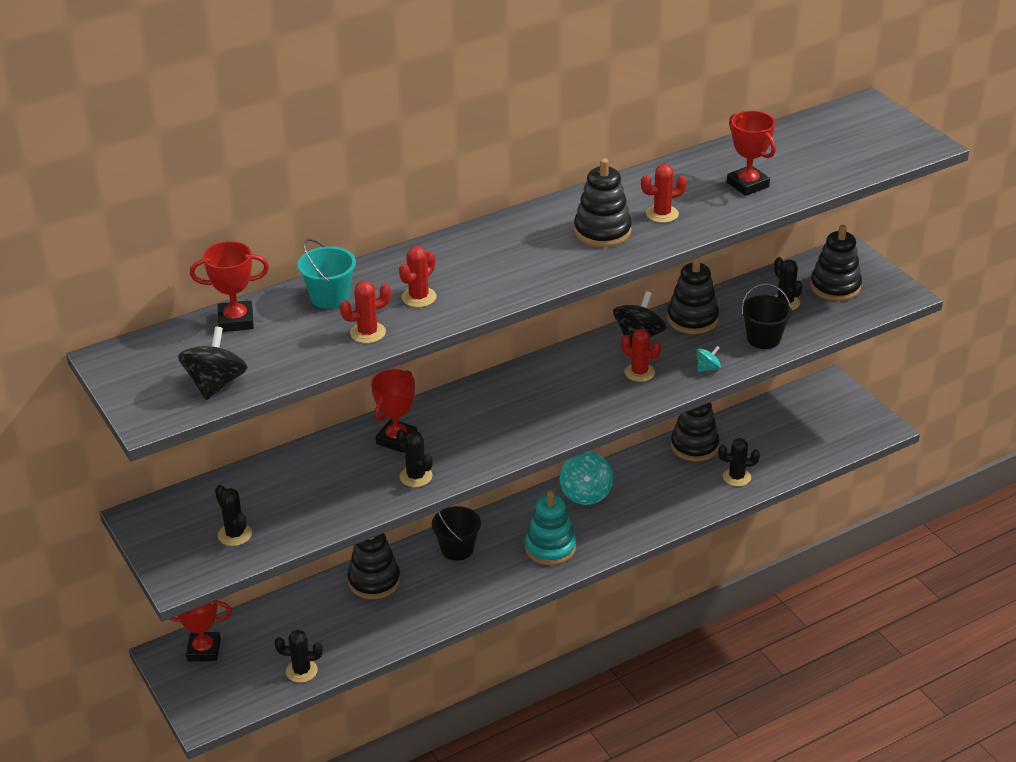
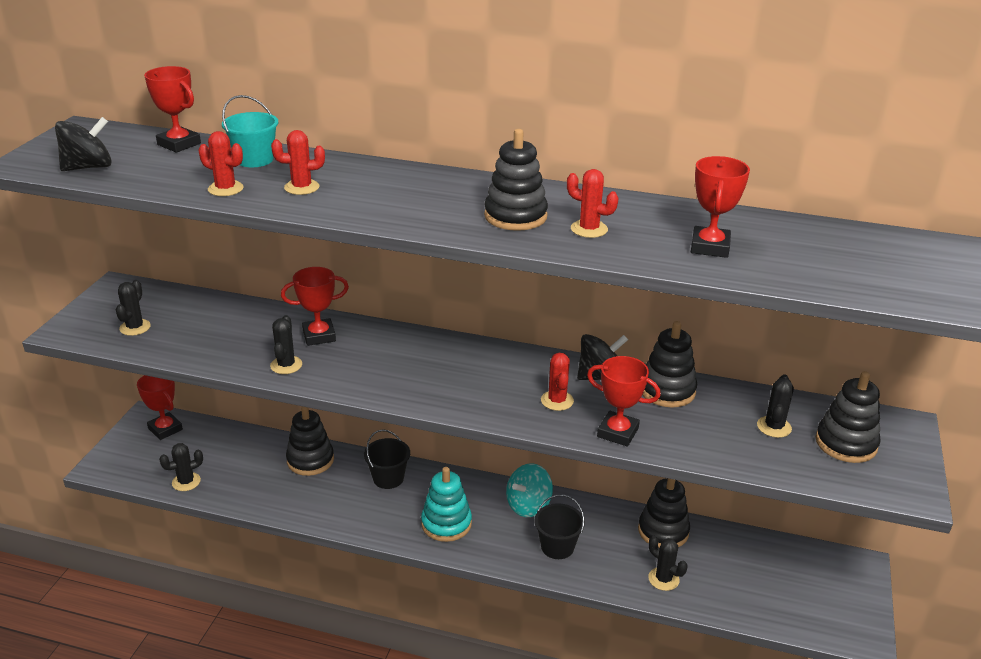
camera: 45 degrees right, 5 degrees down
(301, 671) = (186, 482): black cactus -> black cactus turned 75 degrees counterclockwise
(707, 368) = (617, 432): turquoise spinning top -> red trophy
(763, 339) = (705, 442): black bucket -> black bucket (557, 547)

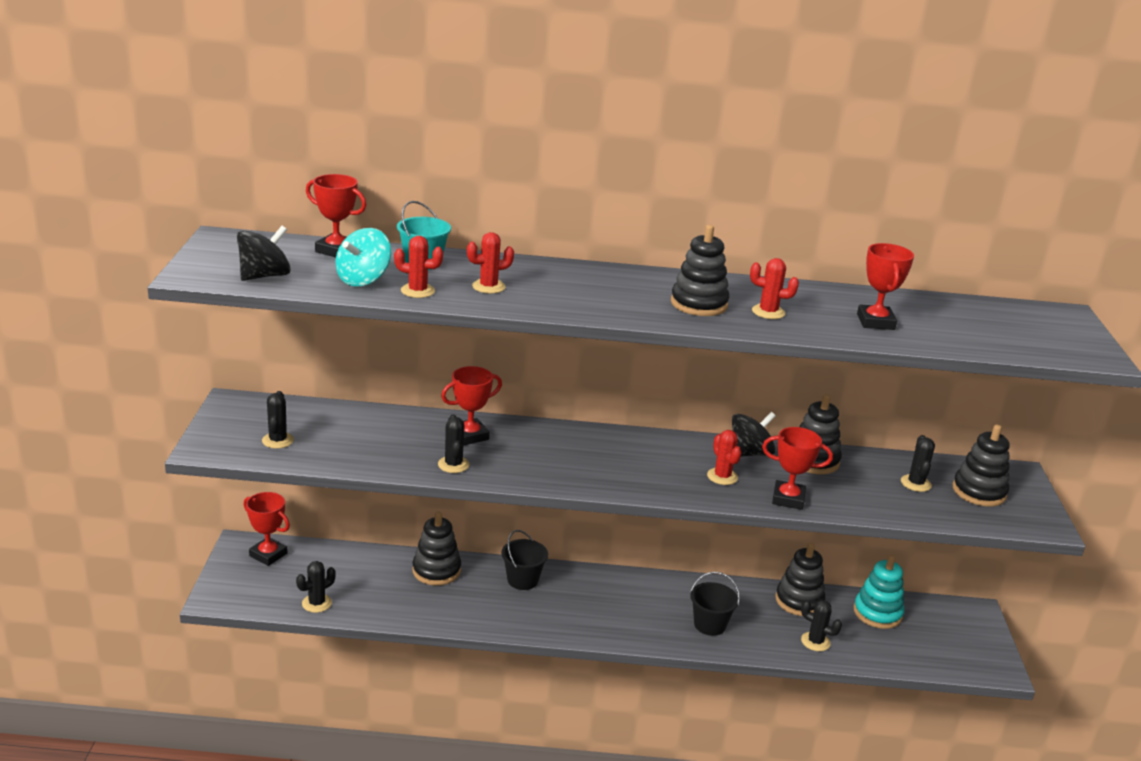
camera: 15 degrees left, 5 degrees down
(446, 523) = (597, 615): turquoise stacking toy -> turquoise stacking toy (877, 613)
(528, 505) = (668, 591): turquoise spinning top -> turquoise spinning top (363, 280)

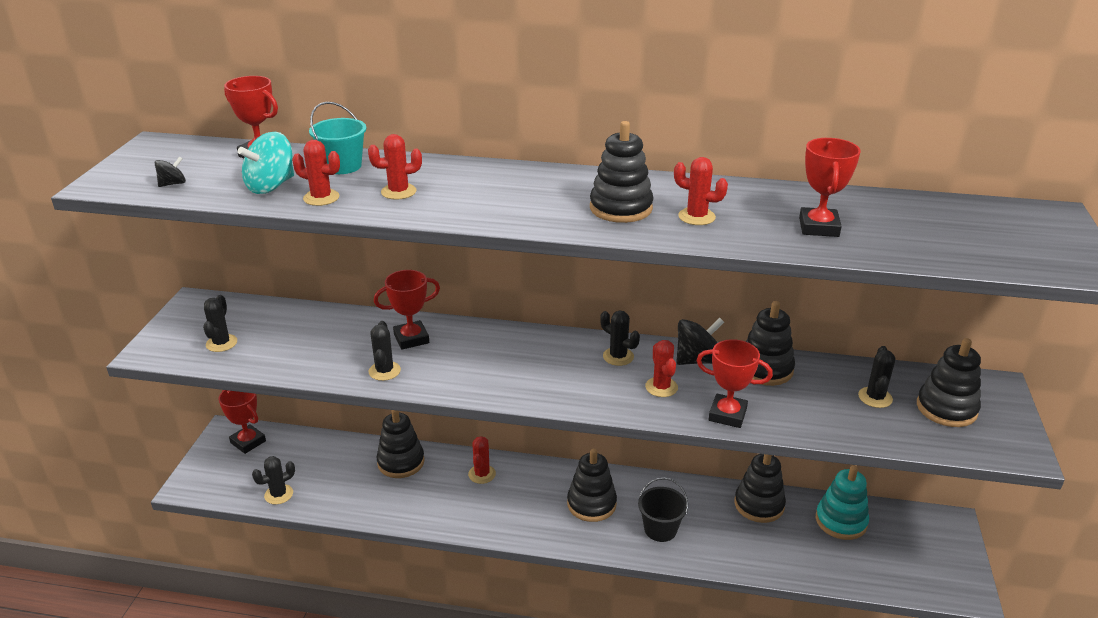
camera: 10 degrees right, 5 degrees up
(264, 276) = (173, 184): black spinning top -> black spinning top, size x0.53
(522, 580) = (482, 474): black bucket -> red cactus
(638, 604) = (591, 504): none -> black stacking toy
(815, 642) = (768, 552): black cactus -> black cactus (618, 356)

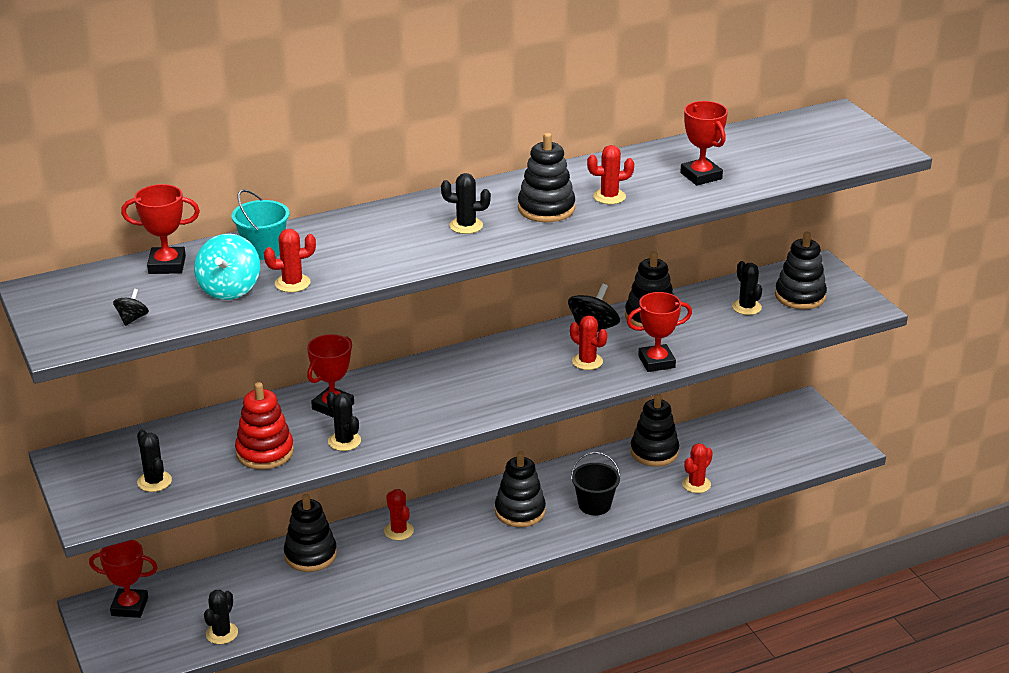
camera: 35 degrees left, 0 degrees up
(319, 354) = (265, 452): none -> red stacking toy
(398, 192) = (350, 255): red cactus -> red cactus (696, 484)
(618, 356) = (528, 351): black cactus -> black cactus (466, 226)
(841, 521) = (725, 437): turquoise stacking toy -> none

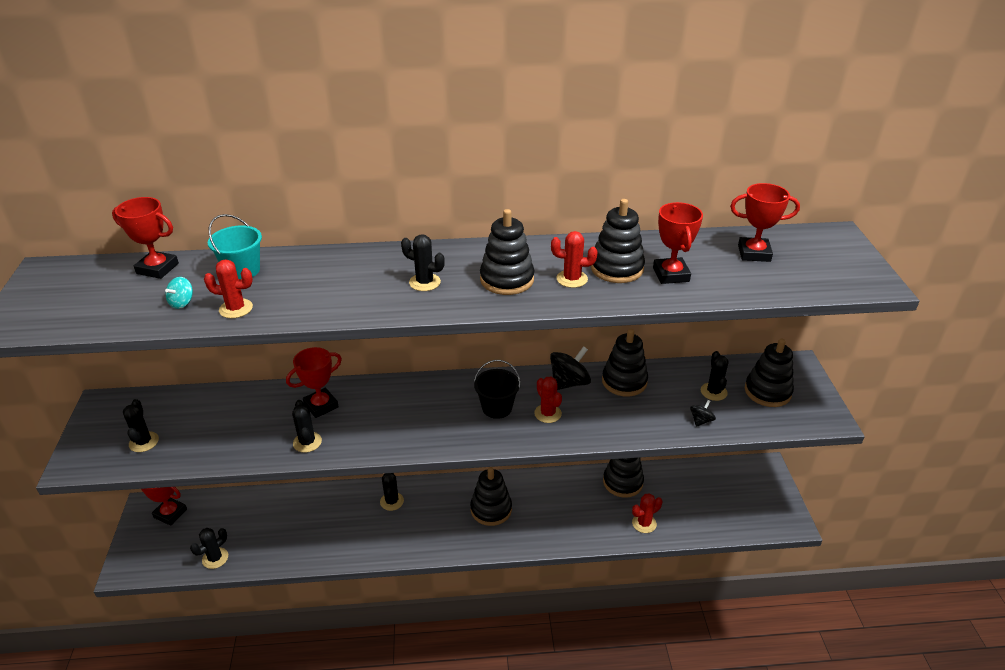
camera: 20 degrees right, 5 degrees up
(132, 319) = (82, 314): black spinning top -> black spinning top (701, 420)
(229, 289) = (182, 303): turquoise spinning top -> turquoise spinning top, size x0.53
(265, 452) = (241, 436): red stacking toy -> none
(310, 555) = (317, 504): black stacking toy -> black stacking toy (617, 268)
(399, 531) = (392, 501): red cactus -> black cactus
(594, 505) = (552, 520): black bucket -> black bucket (497, 408)
(656, 362) = (607, 429): red trophy -> red trophy (754, 253)

